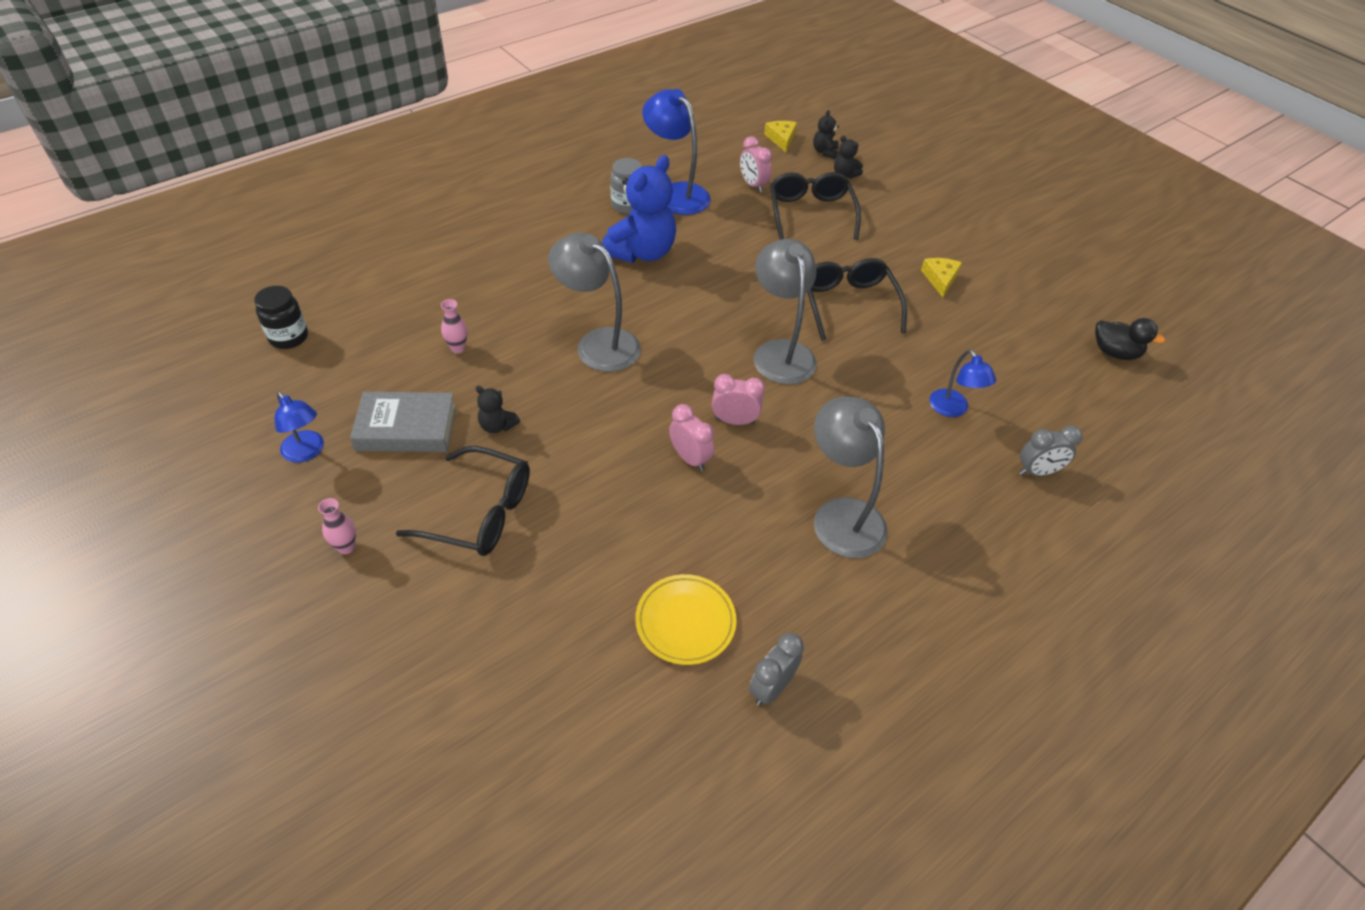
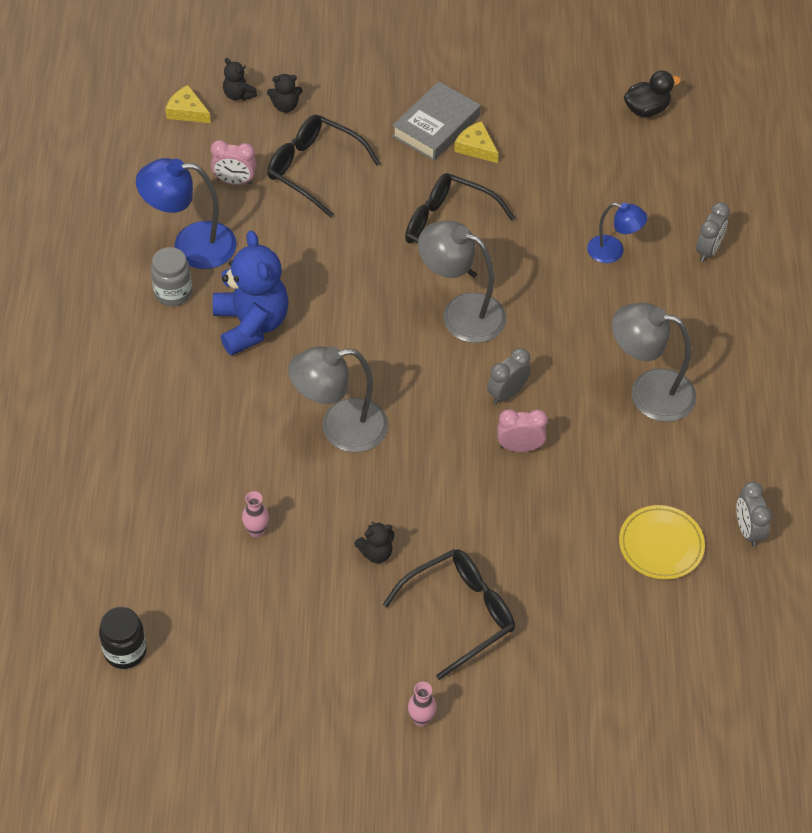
camera: 50 degrees left, 5 degrees up
(307, 452) = (291, 701): blue lamp -> none
(406, 428) = (323, 617): grey book -> grey book (436, 126)
(734, 421) = (507, 394): pink clock -> grey clock

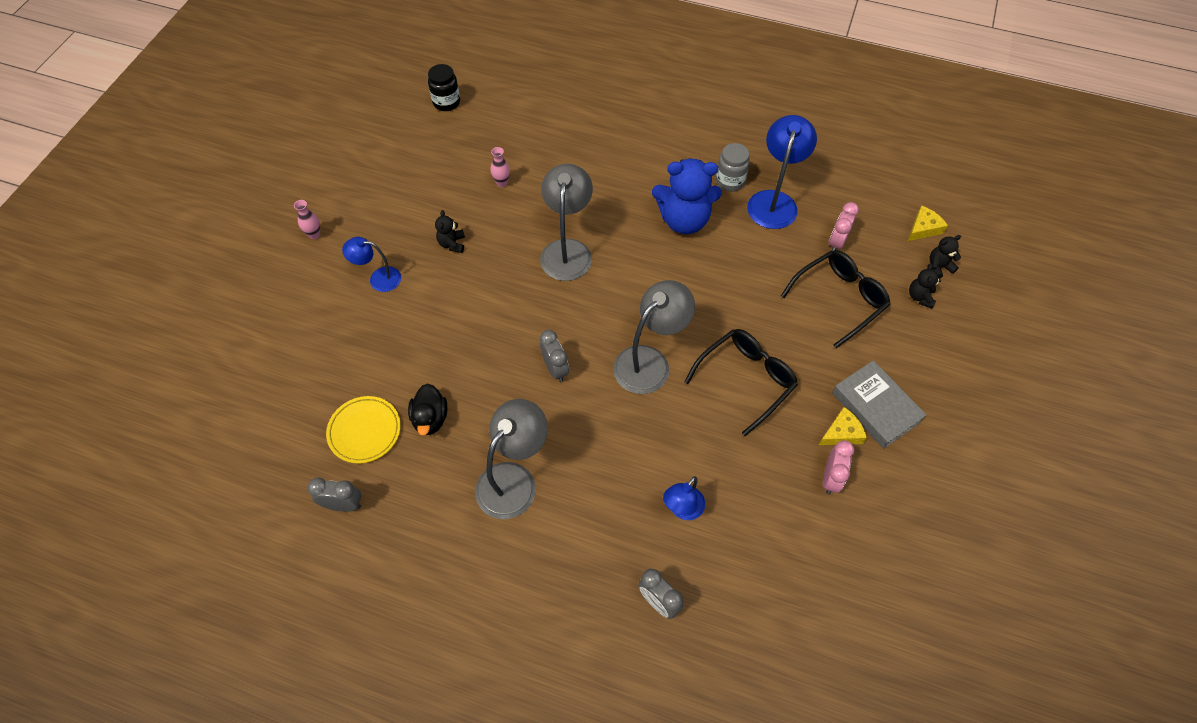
camera: 110 degrees right, 5 degrees up
(459, 614) = (378, 279): black glasses -> blue lamp
(520, 447) = (500, 361): pink clock -> pink clock (830, 479)
(646, 109) = (868, 617): black duck -> black duck (430, 419)

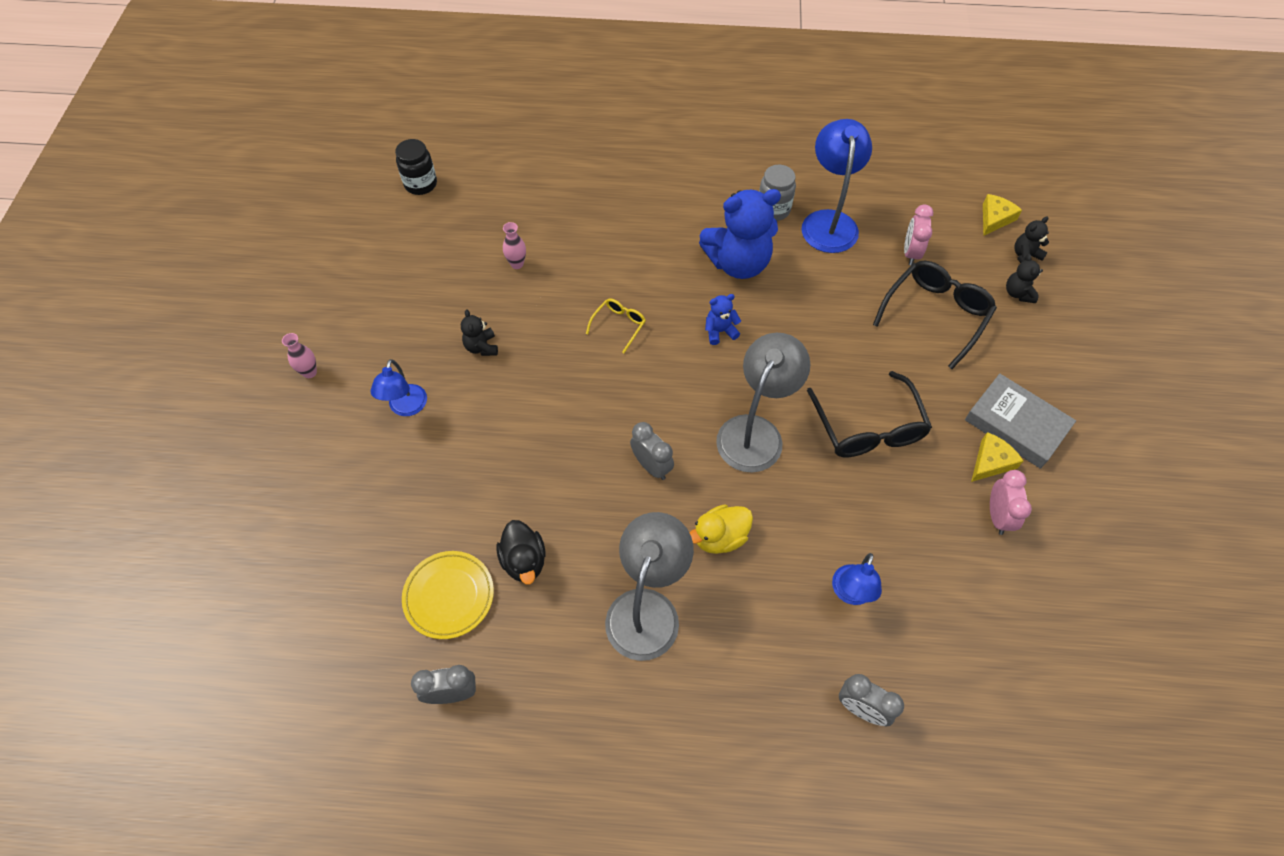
camera: 15 degrees left, 0 degrees up
(378, 279) = (406, 408): blue lamp -> blue lamp turned 75 degrees counterclockwise
(567, 250) = (619, 325): grey lamp -> yellow glasses
(591, 439) = (720, 537): none -> yellow duck
(649, 273) = (720, 331): none -> blue teddy bear
(746, 380) = (868, 427): black glasses -> black glasses turned 135 degrees clockwise

